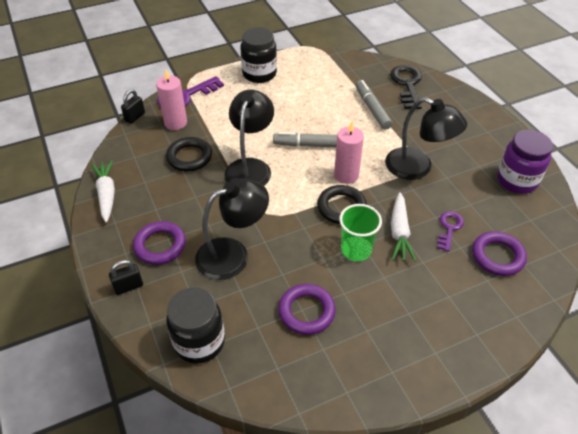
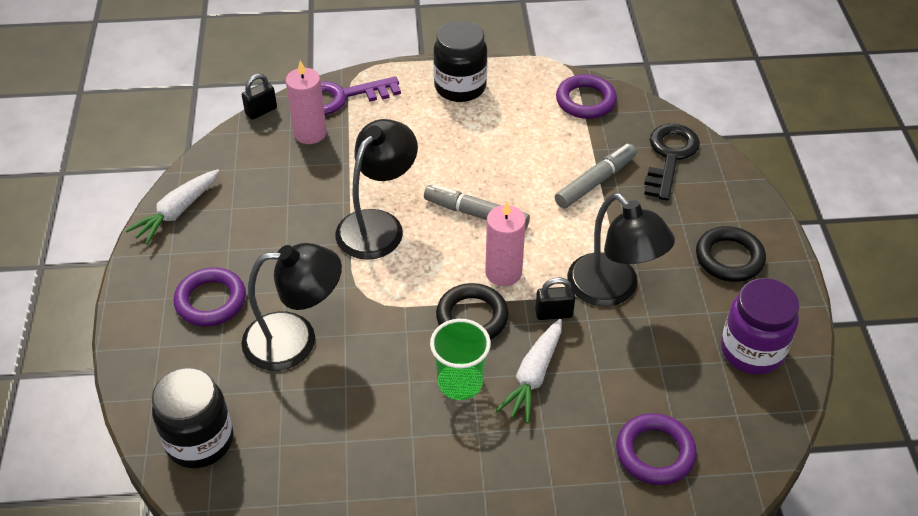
camera: 20 degrees right, 0 degrees up
(106, 194) = (177, 212): white carrot -> white carrot turned 150 degrees counterclockwise
(128, 286) = (149, 343): black padlock -> black padlock (554, 313)
(189, 157) = (304, 188): black ring -> black ring (729, 258)
(306, 311) = (351, 445): purple ring -> purple ring (585, 101)
(372, 109) = (595, 182): grey marker -> grey marker turned 45 degrees clockwise
(449, 228) = (607, 392): purple key -> none

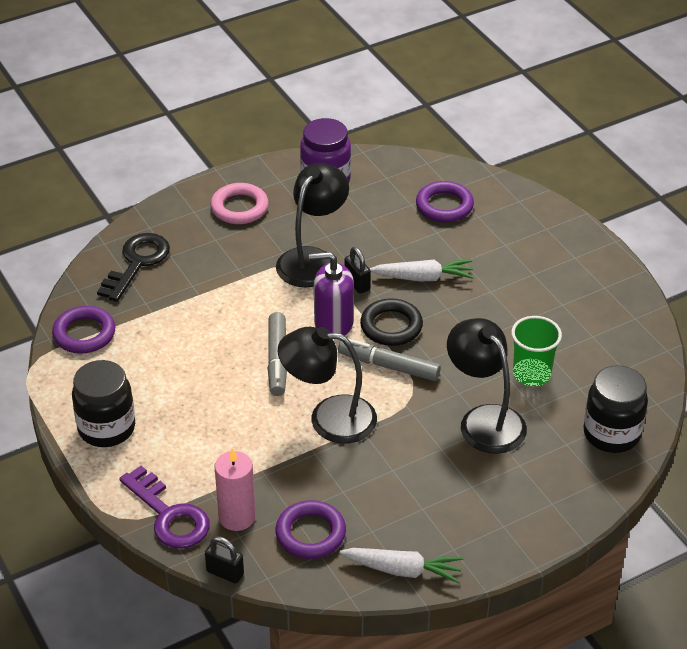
camera: 115 degrees left, 5 degrees down
(211, 301) = (484, 492): purple ring -> purple ring (310, 534)
(460, 383) = (456, 313): green cup -> green cup (531, 374)
(503, 272) = (333, 323): pink candle -> purple soap dispenser
(595, 182) = (194, 299): grey marker -> grey marker (389, 366)
(669, 157) = (137, 263): black key -> black key turned 120 degrees clockwise
(729, 258) = (239, 208): black ring -> pink ring

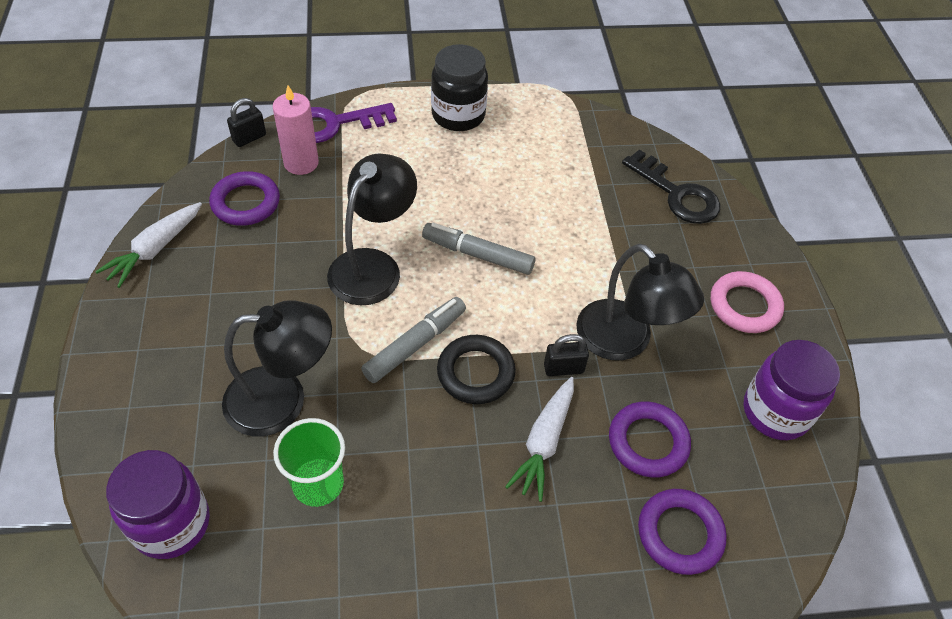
camera: 110 degrees right, 10 degrees up
(84, 334) = (587, 132): purple ring -> purple ring (648, 442)
(333, 323) = (508, 321): purple soap dispenser -> none
(611, 434) = (171, 523): black jar -> purple jar

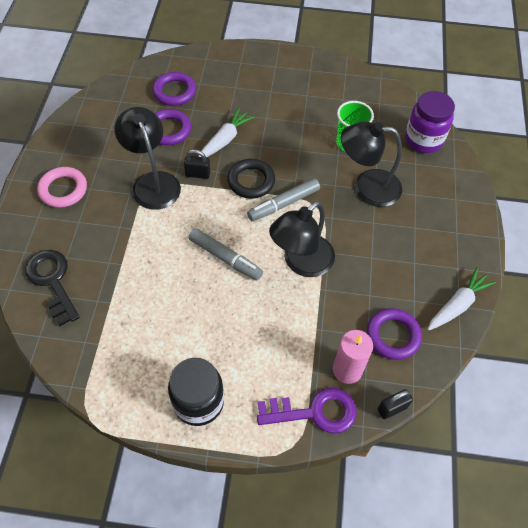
camera: 165 degrees left, 5 degrees up
(775, 412) = (89, 131): purple jar -> none

